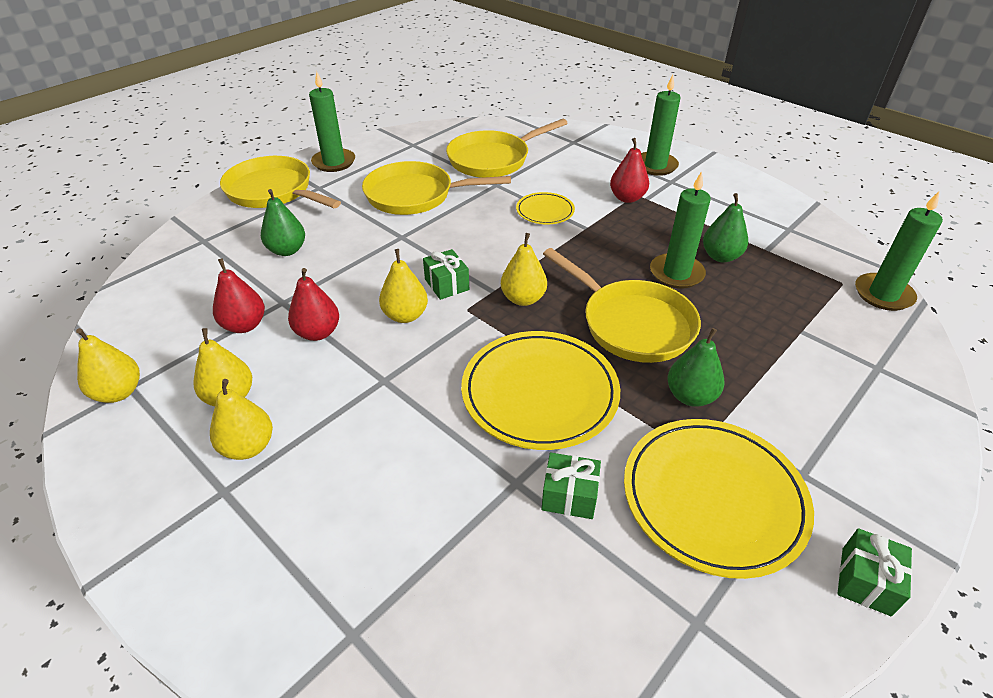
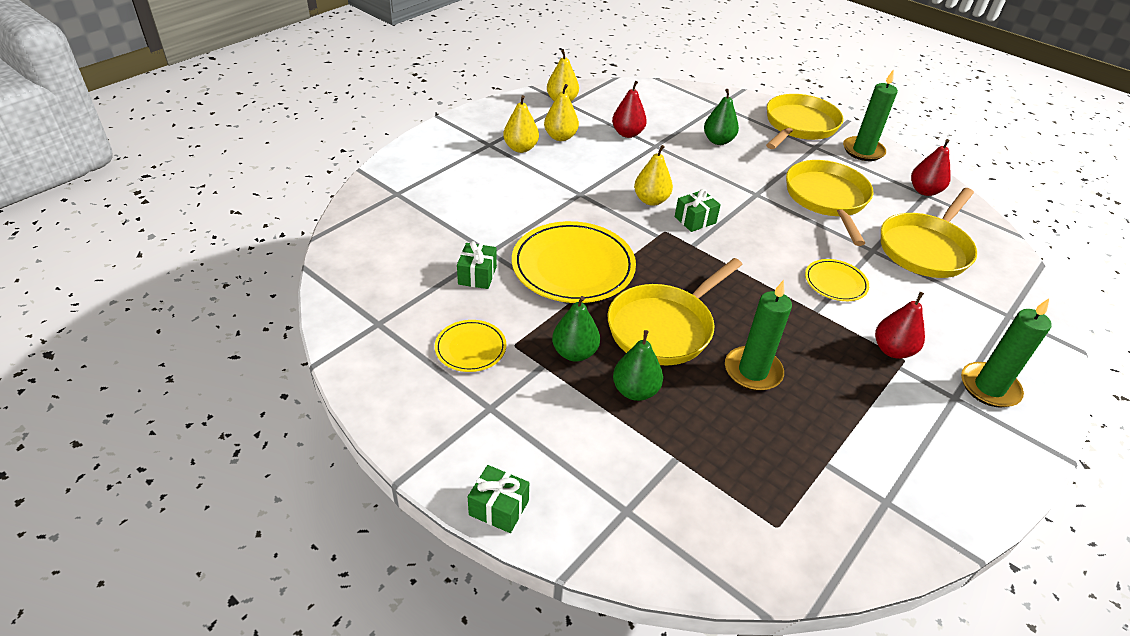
camera: 85 degrees right, 0 degrees up
(318, 333) = (625, 163): red pear -> red pear (924, 191)
(493, 159) = (925, 249): yellow pan -> yellow pan turned 105 degrees counterclockwise
(523, 299) = (685, 262): yellow pear -> none
(713, 498) = (470, 348): yellow plate -> yellow plate, size x0.51
(720, 256) = (797, 415): green pear -> green pear (635, 391)
(866, 581) = (391, 419): green gift -> green gift (499, 508)
(883, 294) = (763, 565): green candle -> none

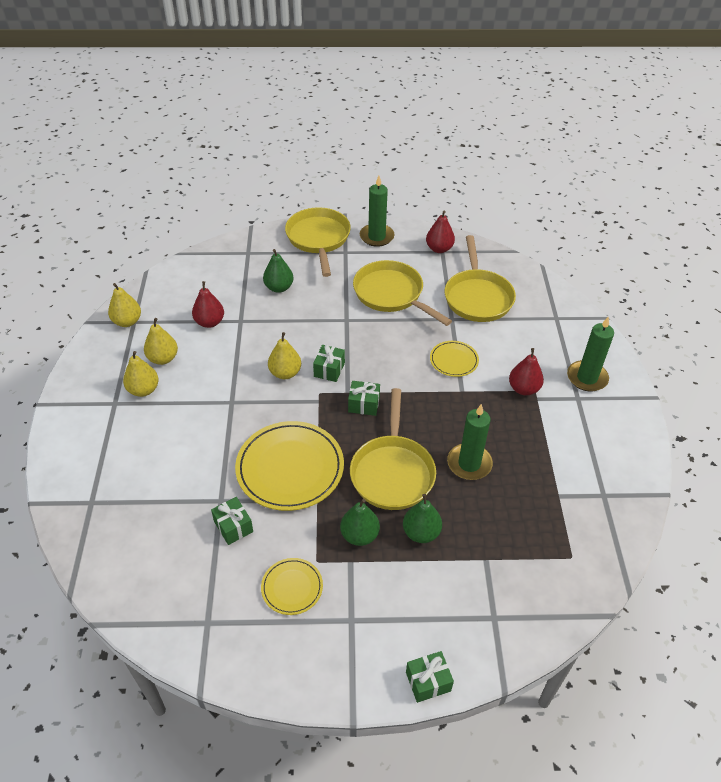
camera: 40 degrees left, 5 degrees up
(697, 262) = (364, 404): none -> green gift

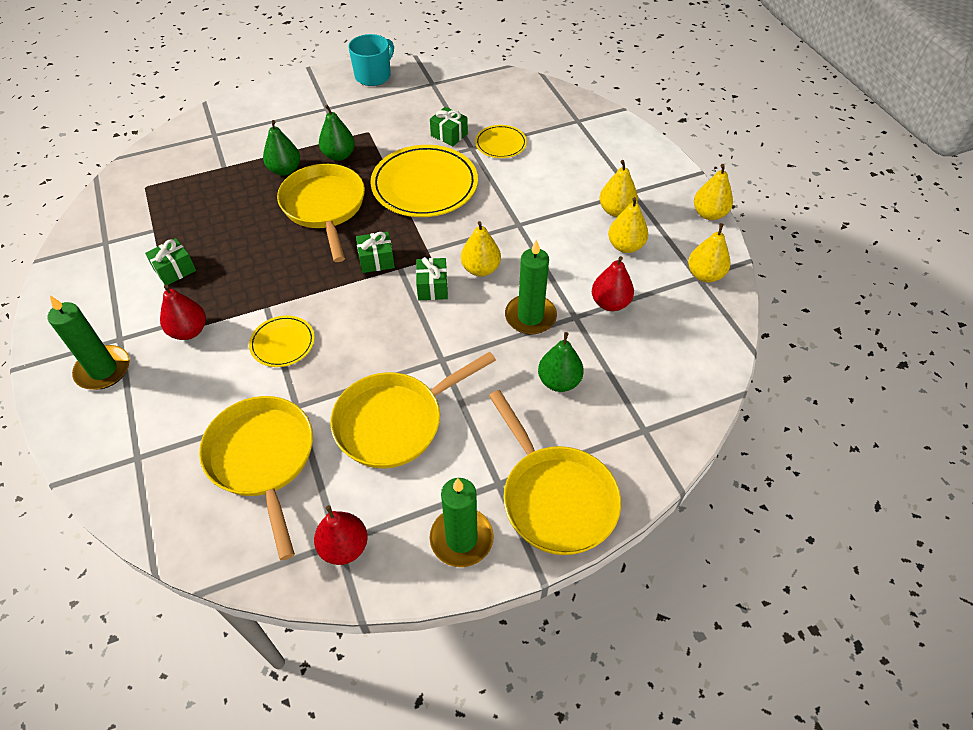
camera: 160 degrees right, 5 degrees up
(75, 365) = (709, 214): none -> yellow pear
(272, 666) = (373, 76): none -> turquoise mug
(292, 587) = (380, 113): yellow plate -> yellow plate (501, 144)
(391, 294) = (395, 422): yellow pan -> yellow pan turned 120 degrees clockwise
(428, 681) = (260, 93): green gift -> green gift (175, 270)
(469, 463) = (247, 234): green candle -> green candle (530, 317)

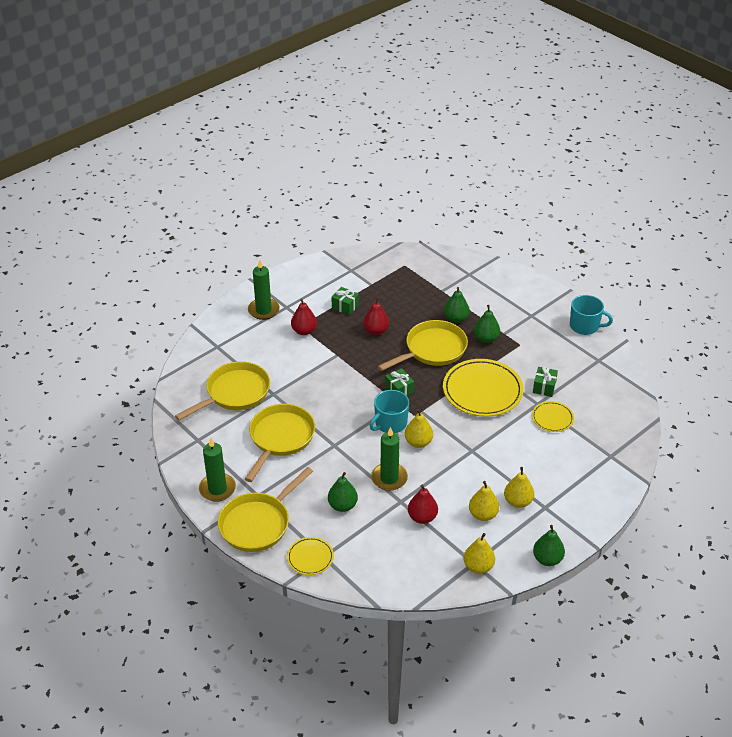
camera: 70 degrees right, 10 degrees down
(282, 343) = (313, 372): yellow plate -> yellow plate (310, 557)
(344, 547) = (196, 443): red pear -> red pear (376, 331)
(395, 422) = (280, 438): yellow pan -> yellow pan turned 75 degrees clockwise
(432, 287) = (390, 423): green gift -> turquoise mug
(709, 214) = (547, 559): yellow pear -> green pear

